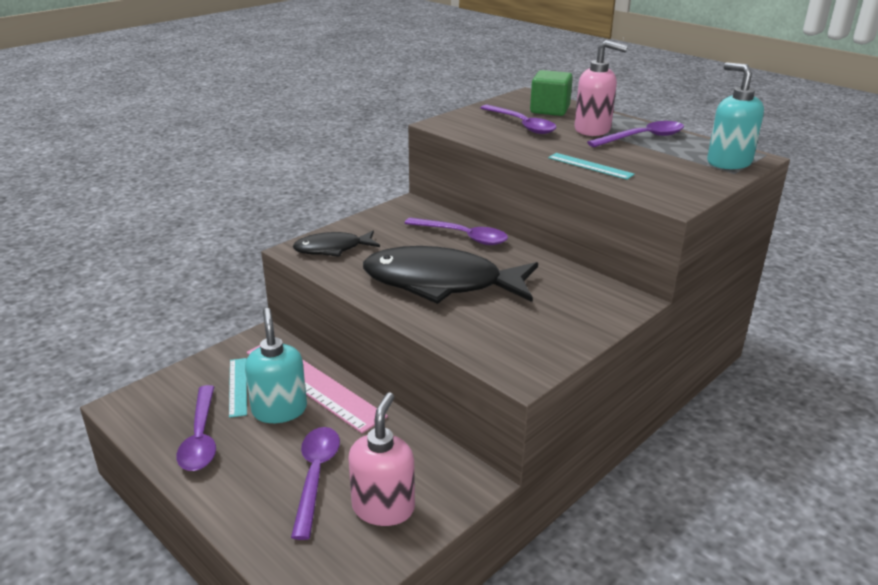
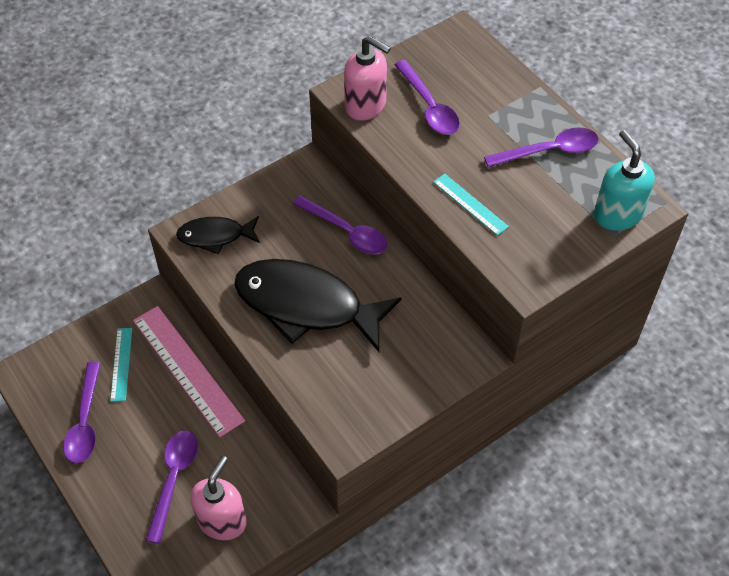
camera: 10 degrees right, 25 degrees up
(279, 410) = (154, 398): turquoise soap dispenser -> none
(549, 110) = (471, 74): green cube -> none
(593, 130) = (502, 126): pink soap dispenser -> pink soap dispenser (366, 105)

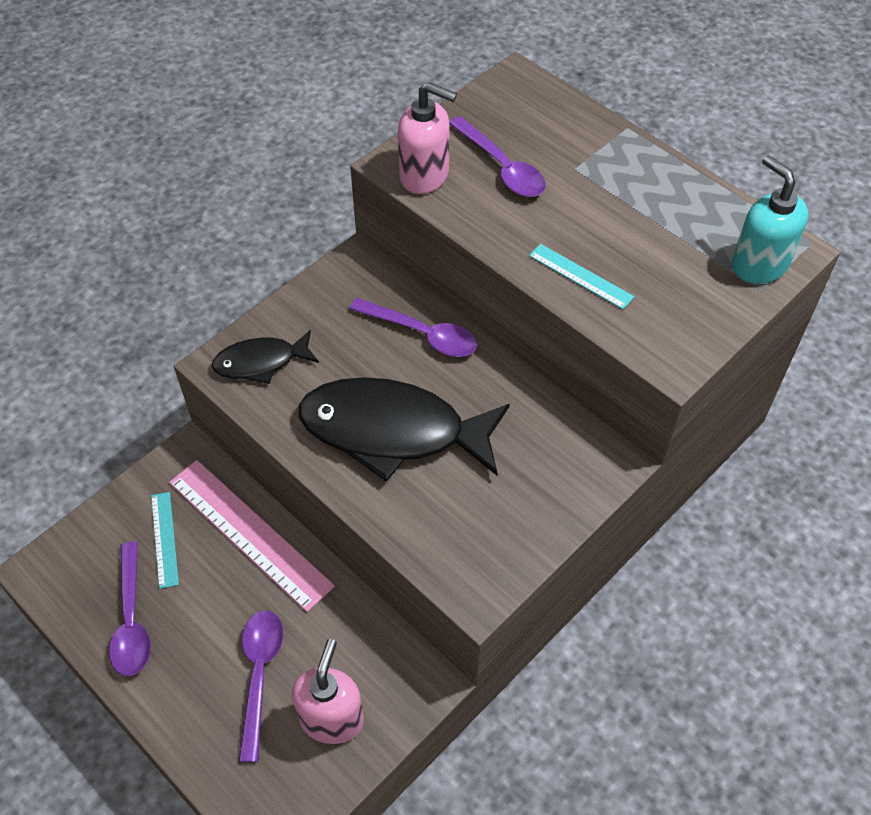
camera: 10 degrees left, 0 degrees up
(550, 151) = (659, 200): purple spoon -> none

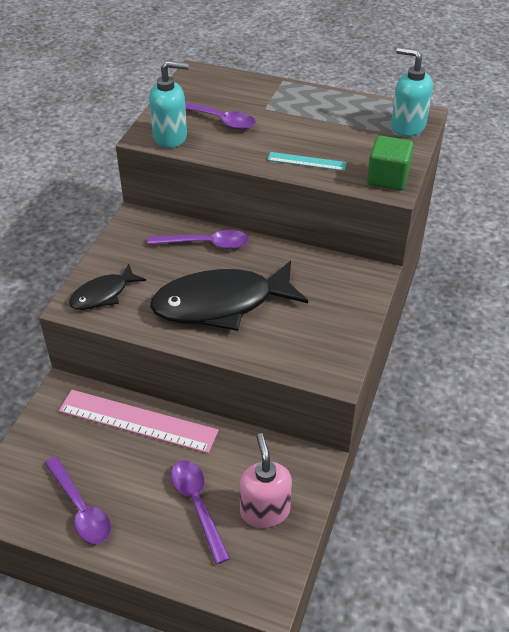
camera: 25 degrees left, 10 degrees down
(164, 539) = (76, 448): turquoise ruler -> none
(425, 175) = (170, 137): pink soap dispenser -> turquoise soap dispenser
(676, 343) = (387, 178): none -> green cube

